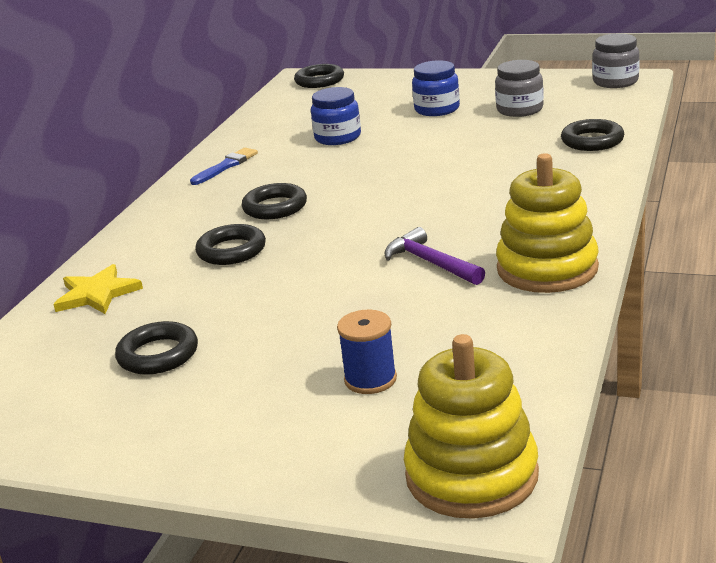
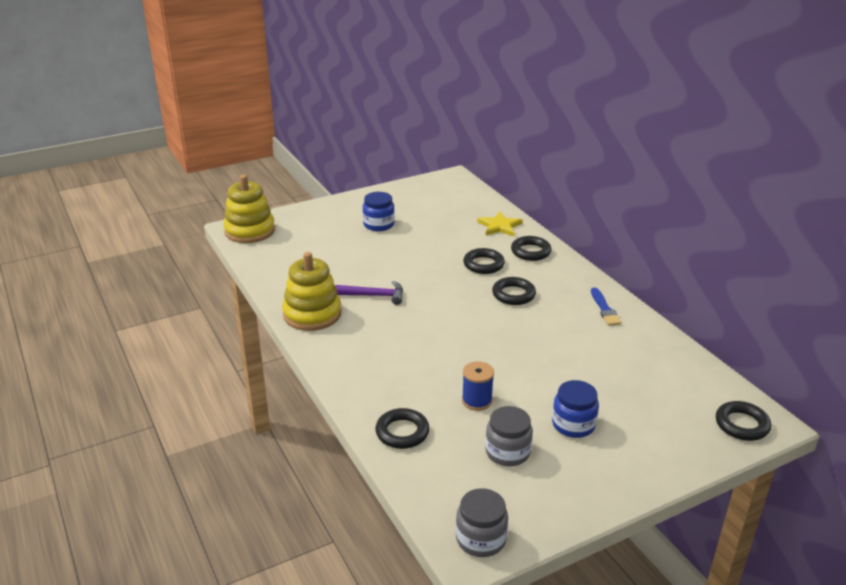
camera: 130 degrees right, 5 degrees up
(158, 355) = (422, 219): black ring -> black ring (530, 252)
(338, 137) = (587, 362): blue jar -> blue jar (378, 224)
(370, 379) = (325, 242): blue spool -> blue spool (477, 401)

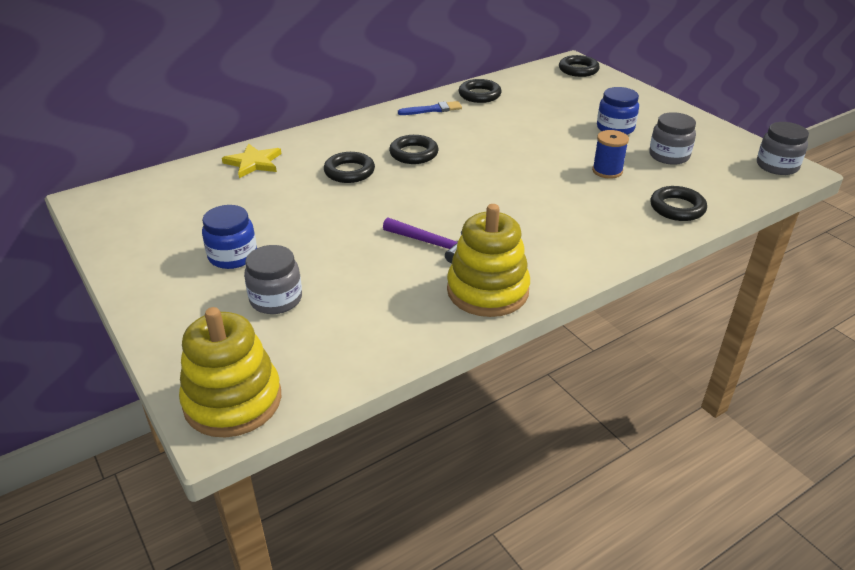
camera: 95 degrees left, 5 degrees up
(329, 240) = (276, 299): none -> grey jar
(375, 295) = (432, 244): purple hammer -> purple hammer turned 120 degrees clockwise
(530, 252) = (319, 144): black ring -> black ring (479, 95)

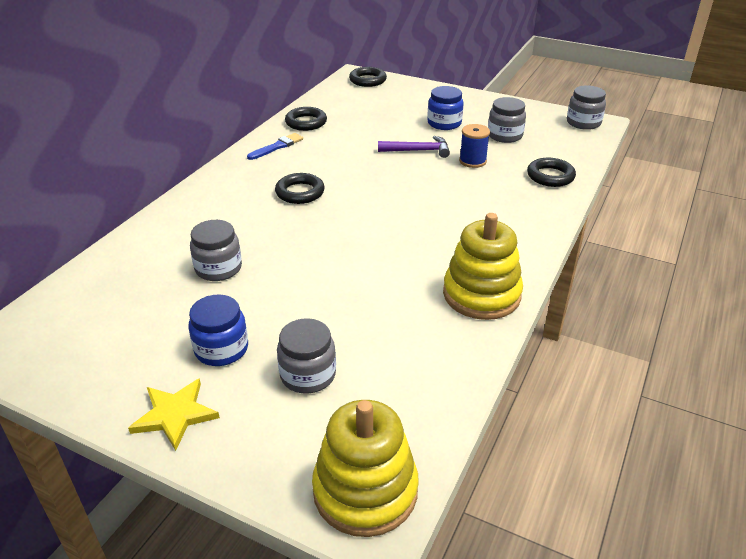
camera: 30 degrees left, 0 degrees up
(253, 163) = (149, 248): yellow star -> yellow star (175, 415)
(289, 195) = (218, 268): none -> grey jar
(349, 172) = (256, 227): black ring -> none
(432, 244) = (396, 270): purple hammer -> purple hammer (418, 151)

